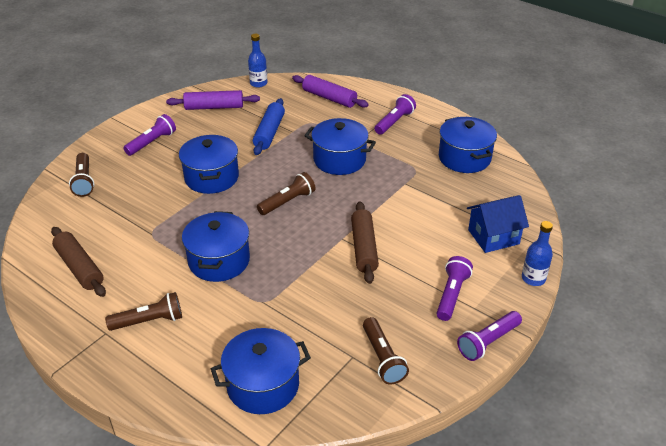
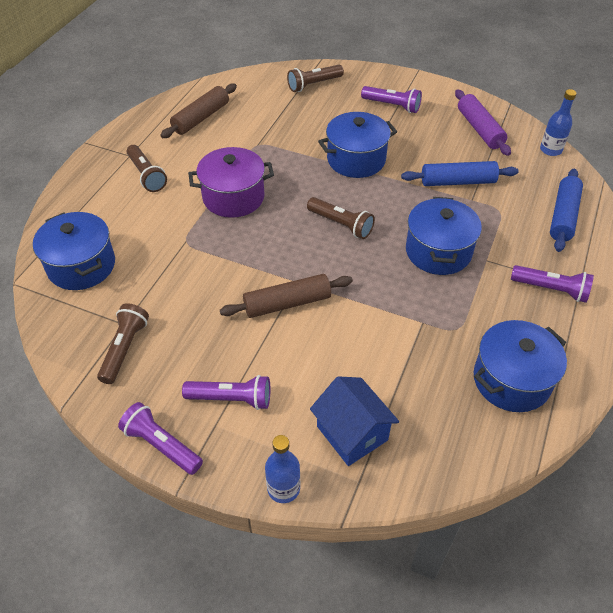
camera: 75 degrees right, 10 degrees up
(219, 261) = (233, 197): blue pot -> purple pot
(329, 98) = (563, 216): purple rolling pin -> blue rolling pin
(382, 358) = (124, 349): brown flashlight -> brown flashlight turned 135 degrees clockwise

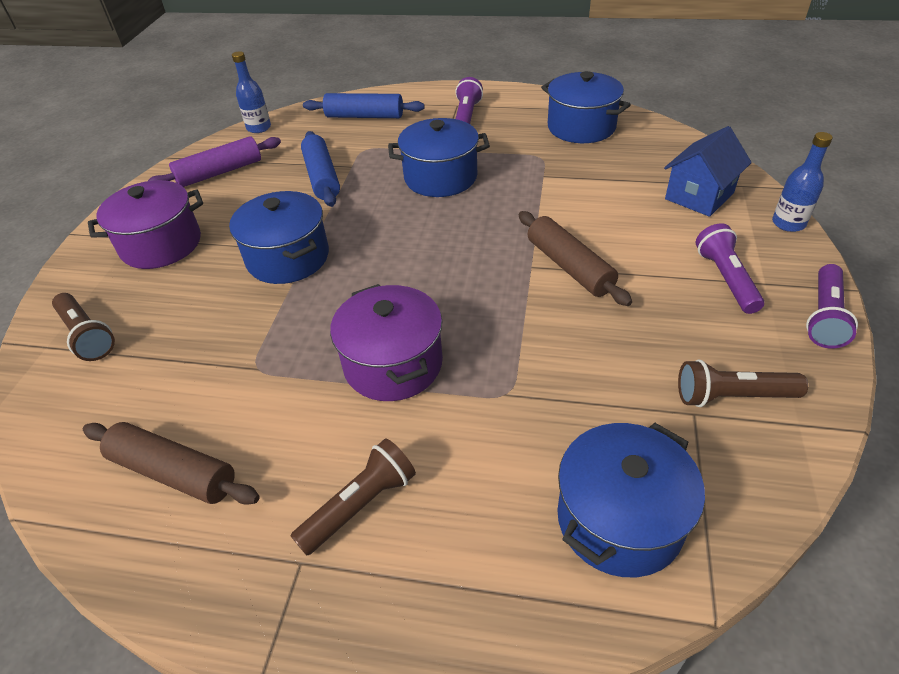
camera: 100 degrees left, 5 degrees down
(341, 224) = (420, 249): brown flashlight -> none
(392, 106) = (161, 244): purple flashlight -> purple pot

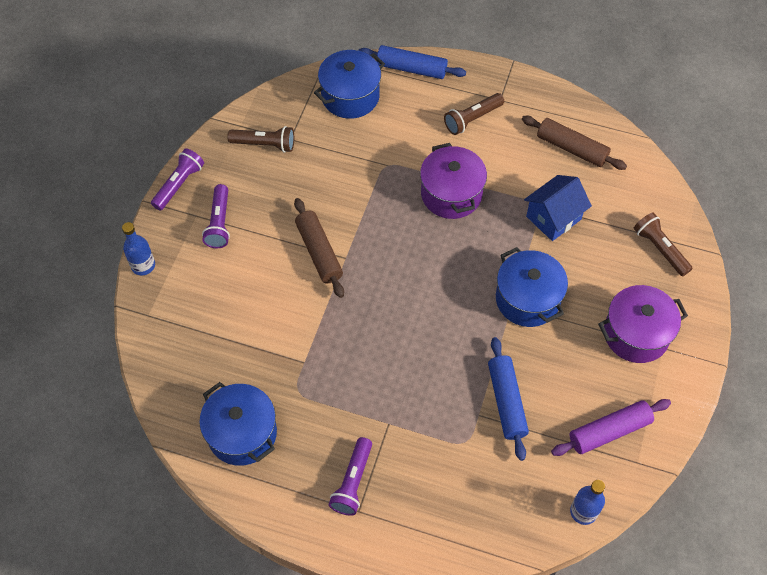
camera: 175 degrees left, 15 degrees up
(364, 116) = (464, 510): blue rolling pin -> blue rolling pin (411, 69)
(440, 177) = (396, 378): blue pot -> none
(699, 196) = (189, 308): blue house -> blue house (553, 218)

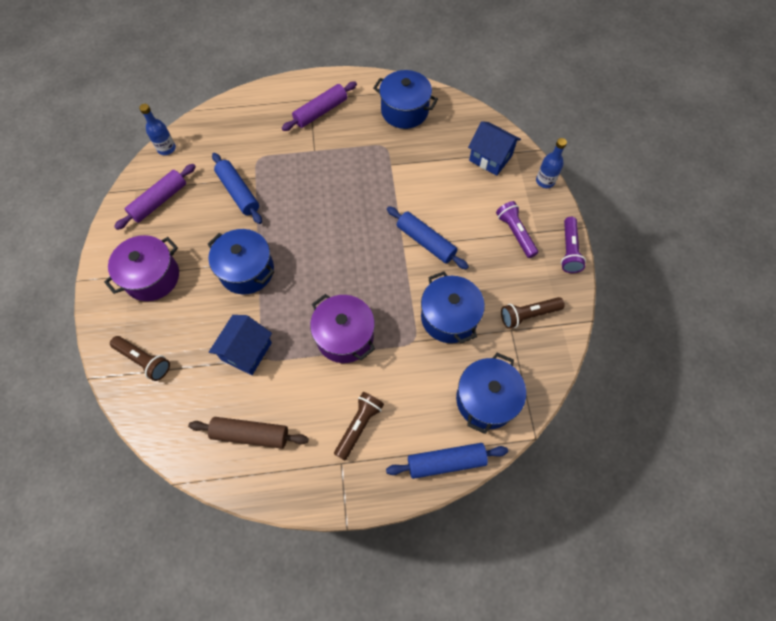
camera: 155 degrees right, 5 degrees up
(182, 319) = (490, 158): none -> blue house
(319, 252) = (426, 242): brown rolling pin -> blue rolling pin
(341, 171) = (449, 317): none -> blue pot
(353, 482) = (321, 112): purple flashlight -> purple rolling pin

